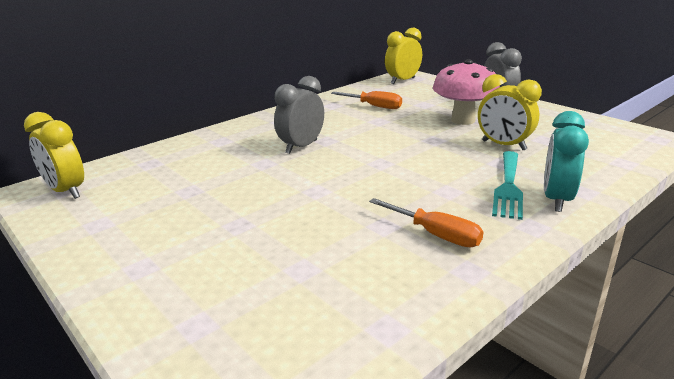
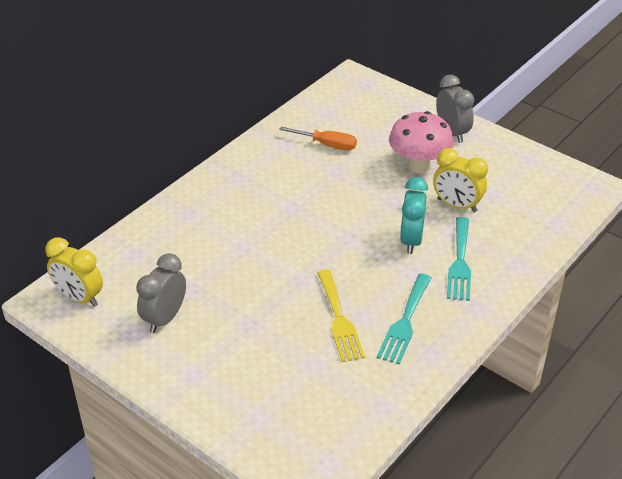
camera: 10 degrees left, 15 degrees up
(301, 147) = (271, 219): grey clock -> grey clock (164, 318)
(350, 227) = (339, 319): none -> yellow fork
(402, 81) = (349, 90): yellow clock -> none
(435, 234) = (405, 322): orange screwdriver -> turquoise fork
(556, 199) = (496, 275): turquoise clock -> turquoise clock (411, 240)

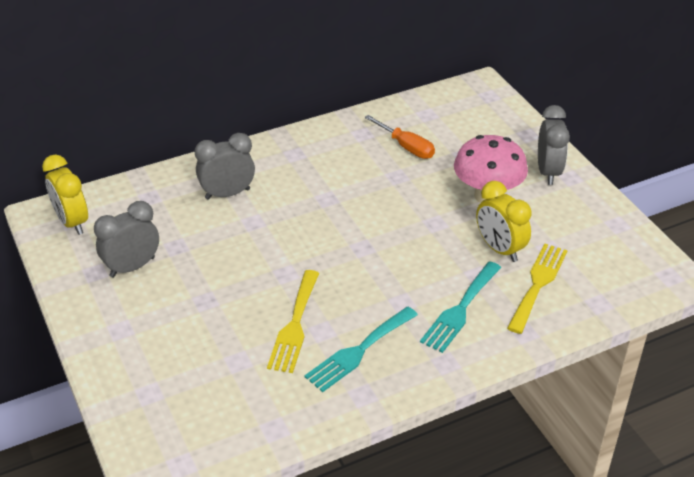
camera: 25 degrees right, 0 degrees up
(203, 229) = (227, 194): none -> grey clock
(411, 240) = (424, 270): turquoise clock -> none
(503, 223) = (538, 284): none -> yellow fork

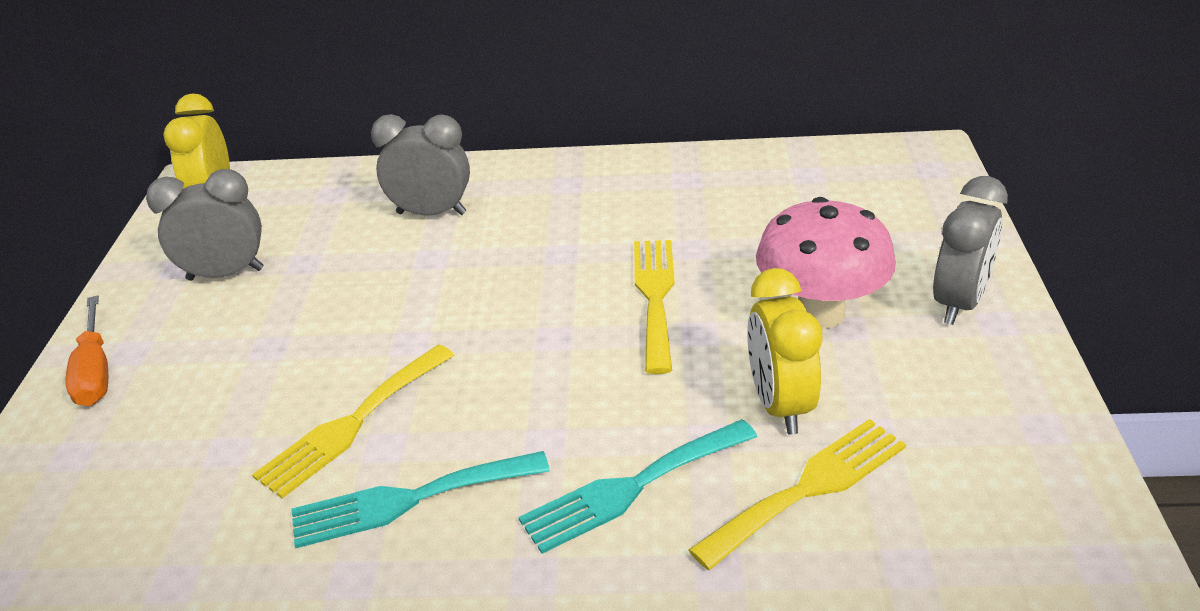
camera: 30 degrees right, 5 degrees down
(398, 210) = (655, 296): none -> yellow fork
(406, 147) = (739, 210): orange screwdriver -> orange screwdriver (95, 371)

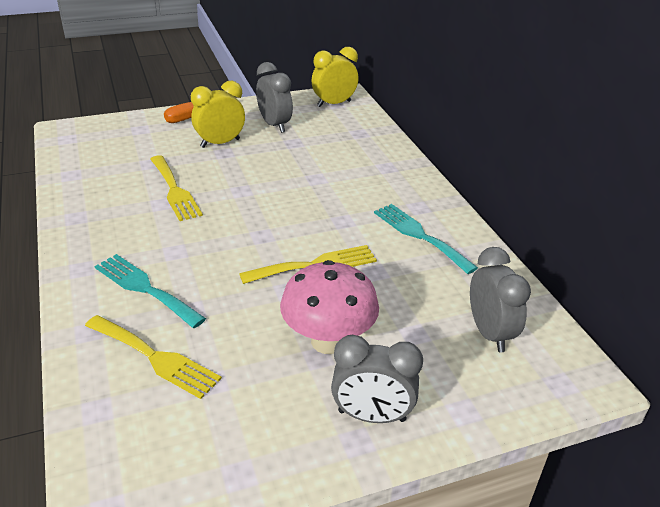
camera: 65 degrees right, 0 degrees up
(352, 424) = (174, 190): yellow fork -> yellow fork turned 135 degrees counterclockwise
(409, 500) = (126, 220): turquoise fork -> turquoise fork (420, 235)
(431, 213) = (358, 167): grey clock -> grey clock (489, 333)
(779, 405) = (227, 335): yellow clock -> yellow clock (220, 143)

